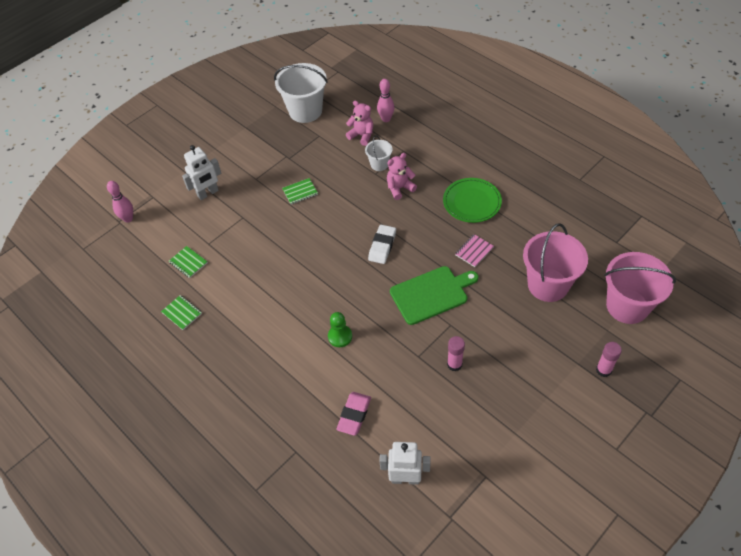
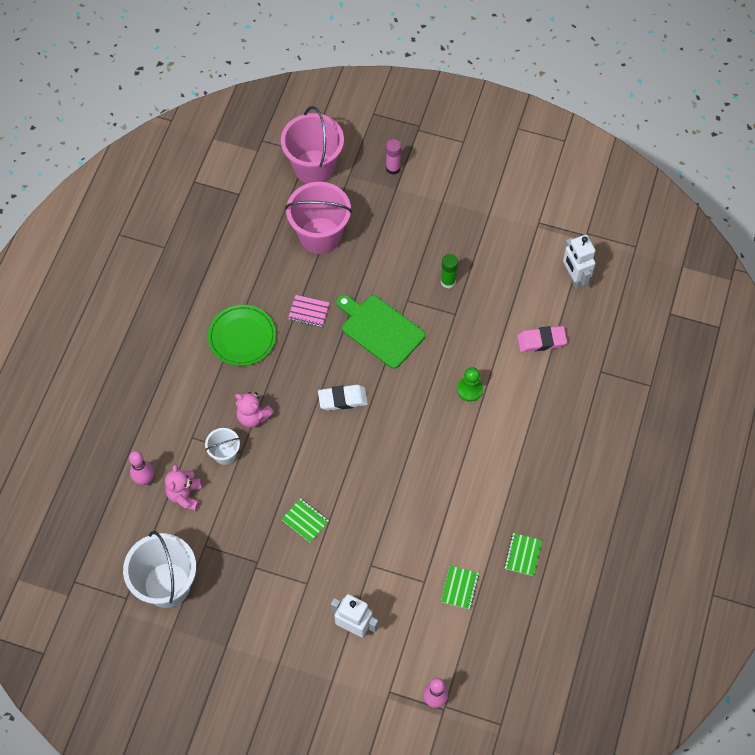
camera: 120 degrees left, 10 degrees up
(454, 364) = (448, 281): pink glue stick -> green glue stick

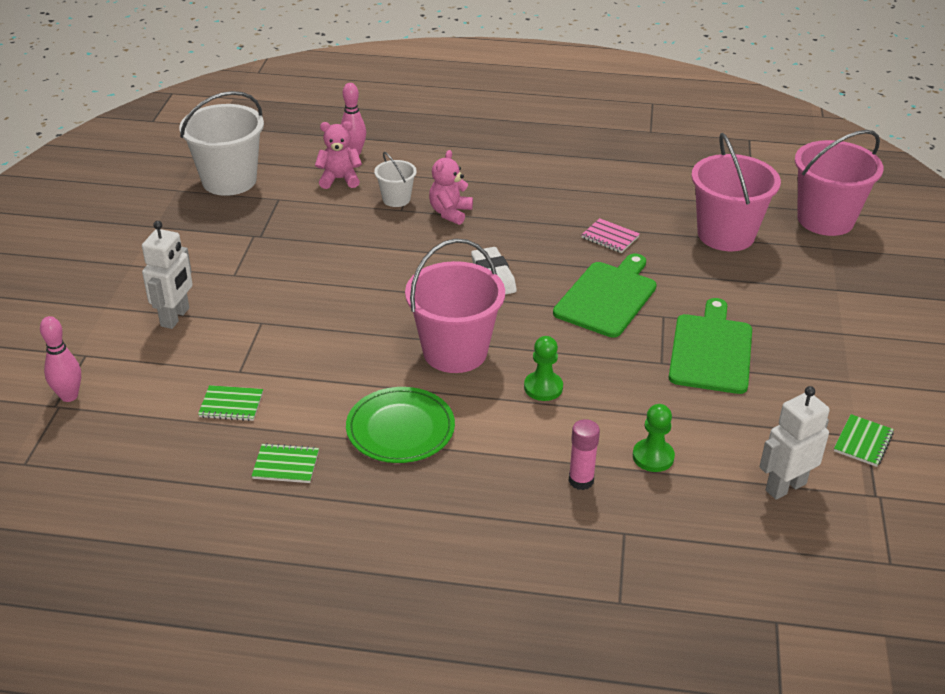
camera: 80 degrees right, 25 degrees down
(242, 337) = (554, 194): green plate -> green plate (400, 429)
(305, 521) = (317, 265): green notebook -> green notebook (863, 442)
(308, 311) = (610, 237): pink notebook -> pink notebook turned 60 degrees counterclockwise
(393, 168) = (868, 283): pink glue stick -> pink glue stick (581, 480)
(425, 438) = (455, 352): none -> pink bucket
(448, 281) = (711, 350): green glue stick -> green cutting board
(541, 341) = (653, 457): pink eraser -> green pawn

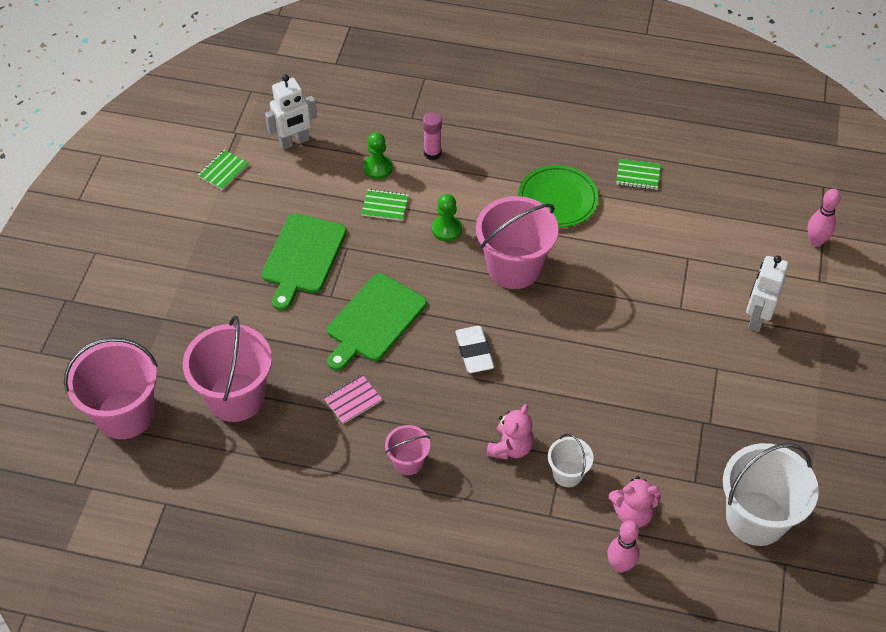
camera: 175 degrees left, 15 degrees up
(231, 405) = (687, 226): green notebook -> green notebook (385, 206)
(545, 201) = (408, 462): none -> pink bucket
(610, 237) = (353, 400): pink notebook -> pink notebook turned 75 degrees counterclockwise

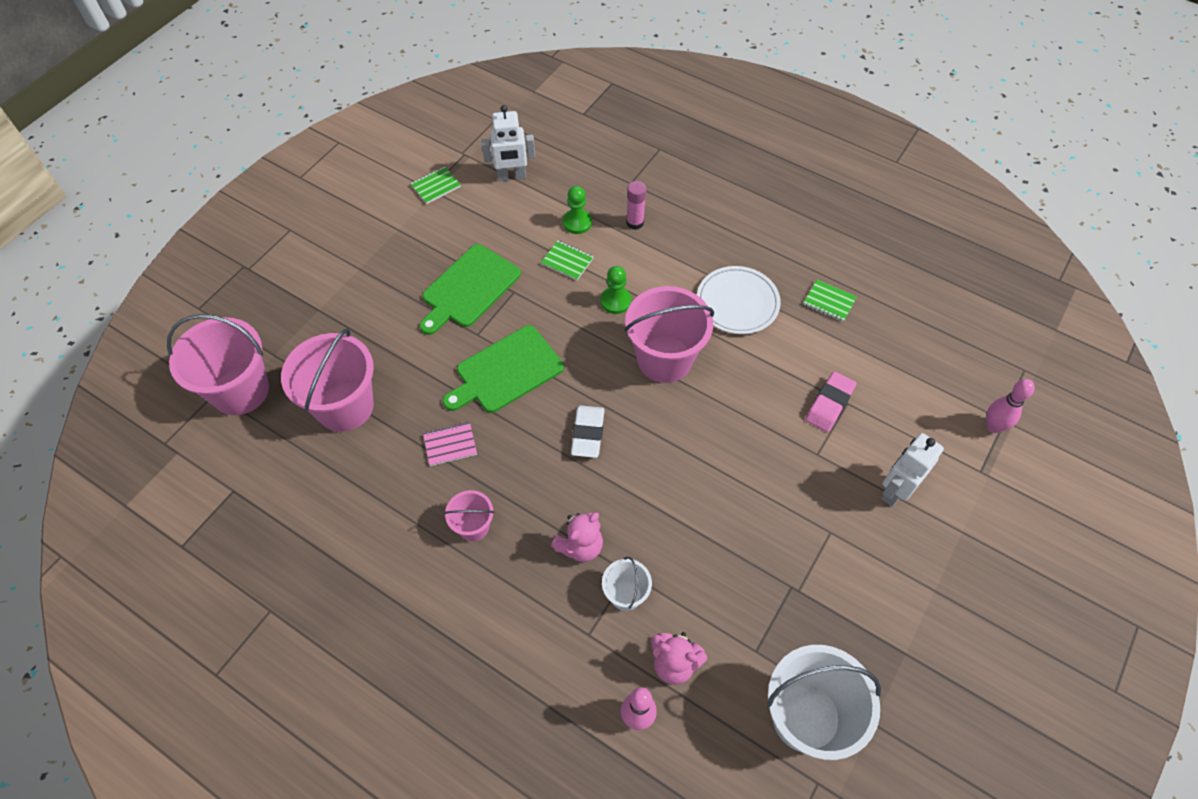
camera: 20 degrees right, 5 degrees up
(557, 199) = (737, 303): green plate -> white plate
(673, 263) = (829, 404): none -> pink eraser

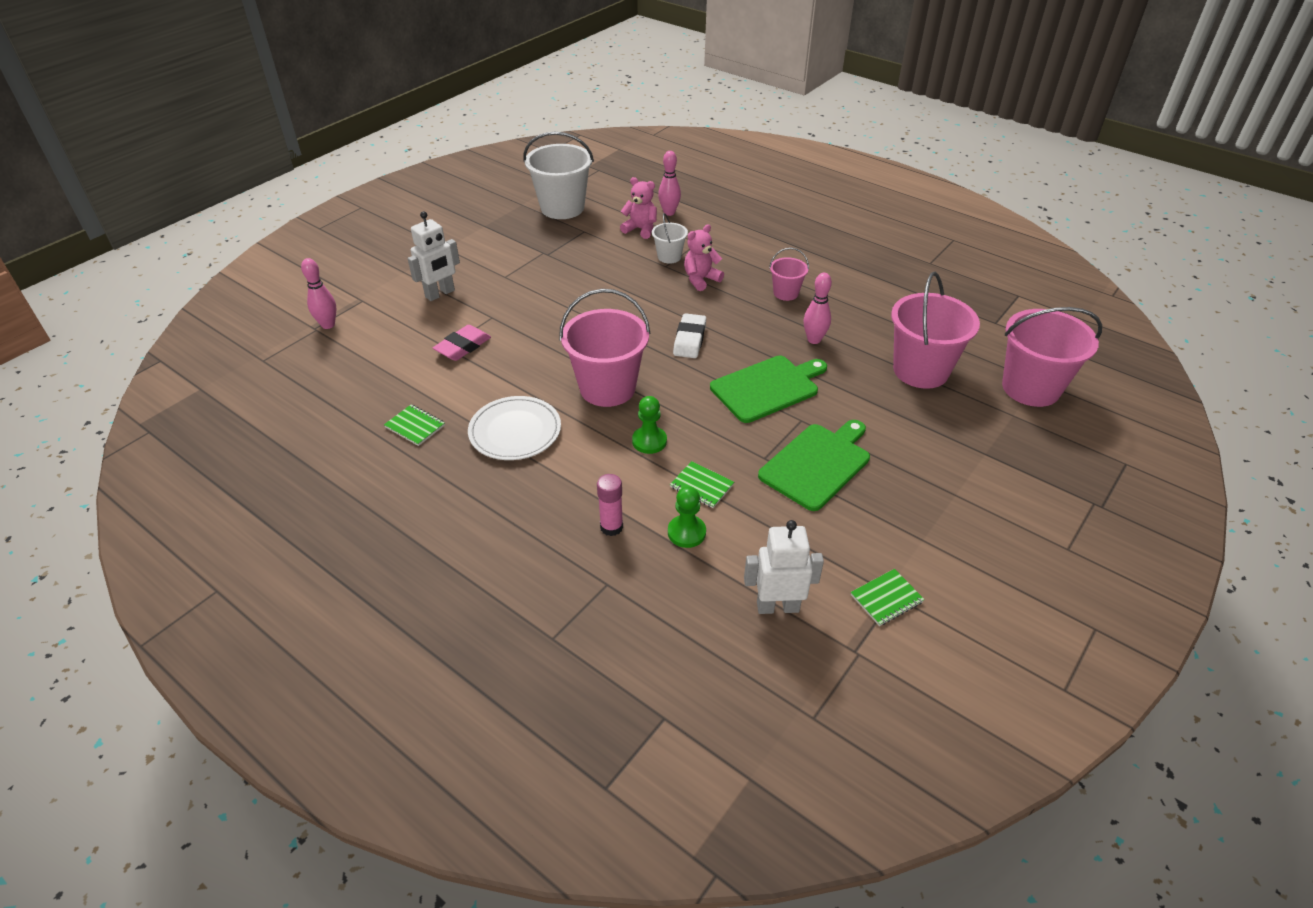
camera: 175 degrees left, 15 degrees down
(450, 444) = (814, 340): pink notebook -> pink bowling pin

